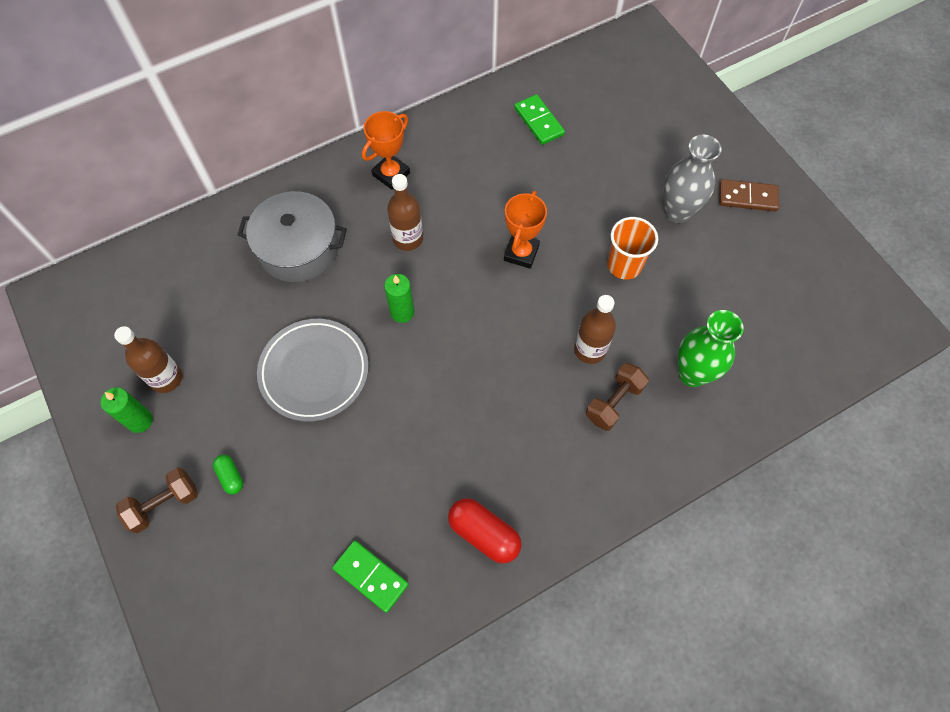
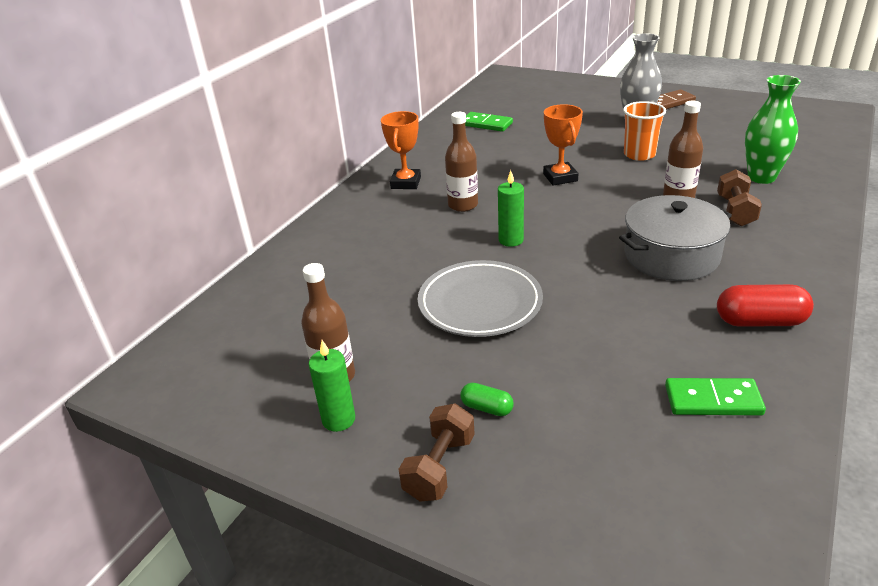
camera: 30 degrees left, 30 degrees down
(298, 248) = (374, 246): grey pot -> grey pot (671, 256)

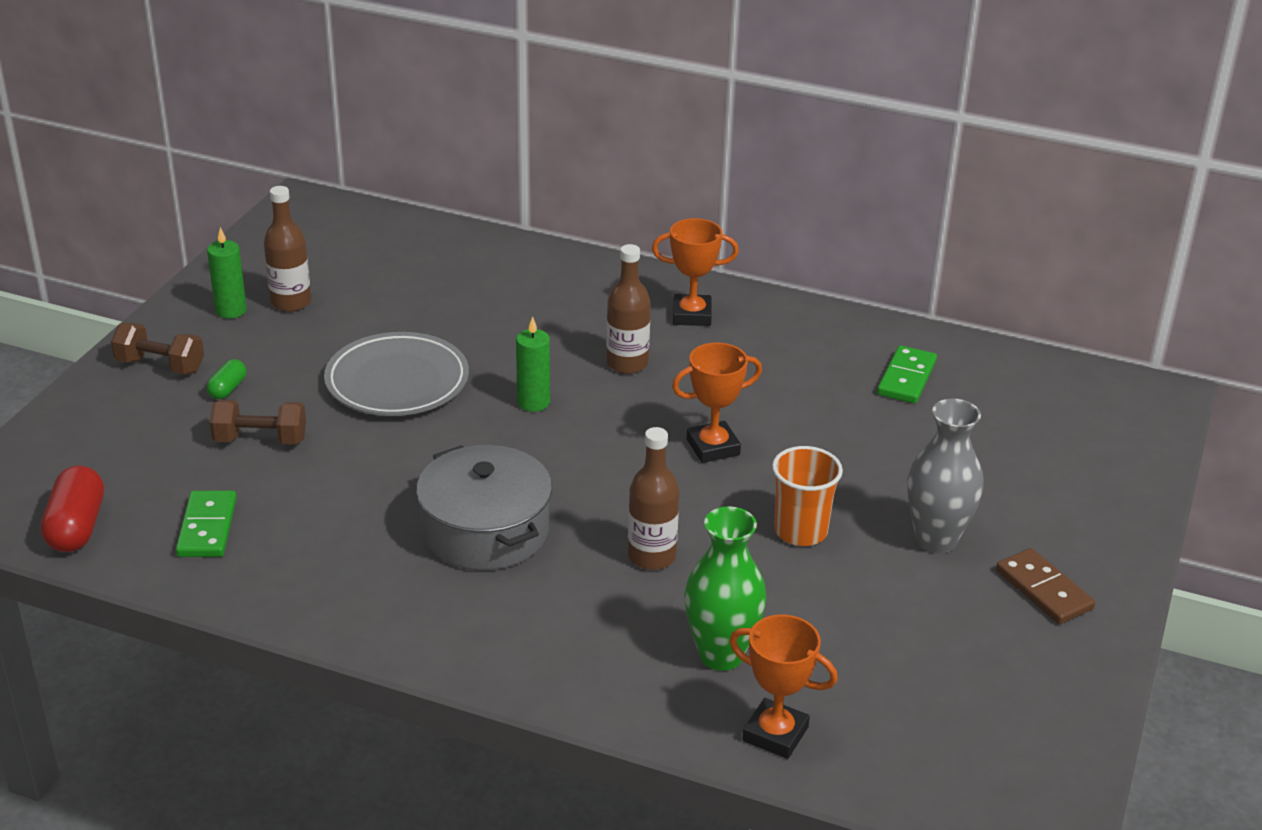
camera: 80 degrees right, 0 degrees up
(735, 211) = (605, 607): brown dumbbell -> brown dumbbell (260, 440)
(760, 321) = (333, 583): red capsule -> red capsule (77, 527)
(818, 164) = (775, 734): none -> orange trophy

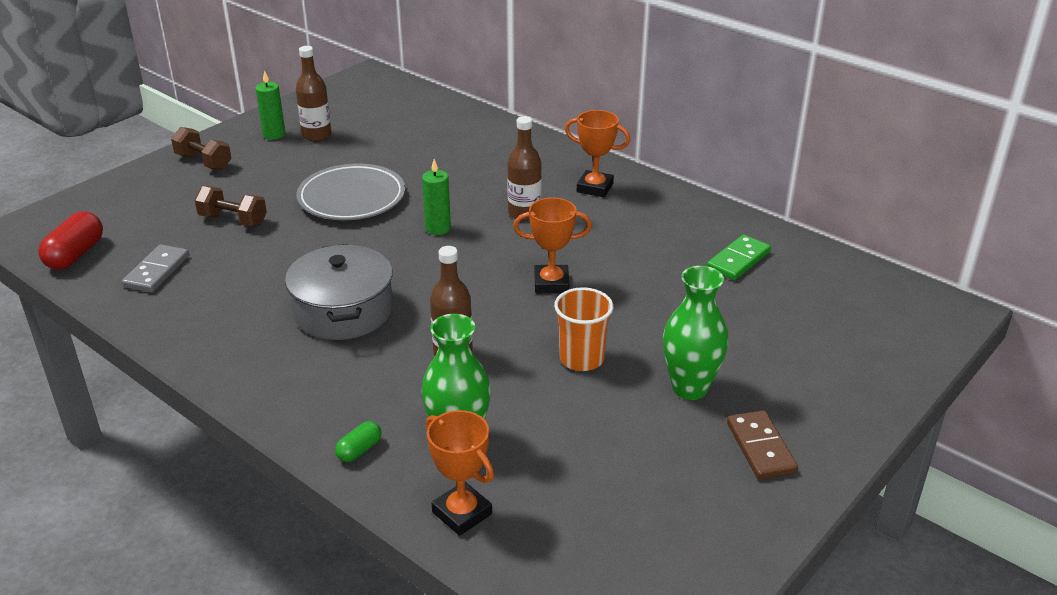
camera: 20 degrees right, 0 degrees up
(207, 528) = (156, 271): green domino -> grey domino
(227, 389) = (236, 183): green capsule -> green capsule (359, 450)
(936, 540) = (689, 388): grey vase -> green vase

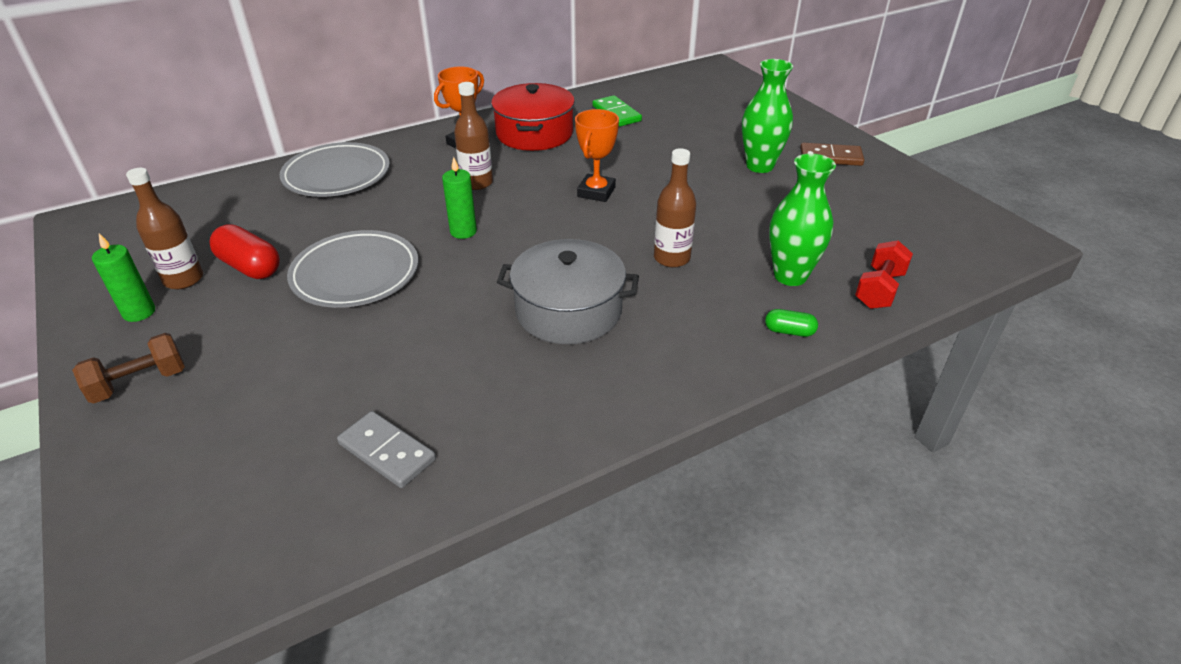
camera: 70 degrees left, 5 degrees up
(75, 255) = (273, 542): red capsule -> red capsule (250, 267)
(233, 220) = (320, 370): brown dumbbell -> none
(359, 450) = (789, 331): green capsule -> green capsule turned 45 degrees counterclockwise
(462, 513) = (879, 289): orange trophy -> red dumbbell
(492, 144) = (337, 175): none -> grey plate
(581, 359) = (706, 200): orange cup -> none
(646, 220) = (534, 133): none -> red pot

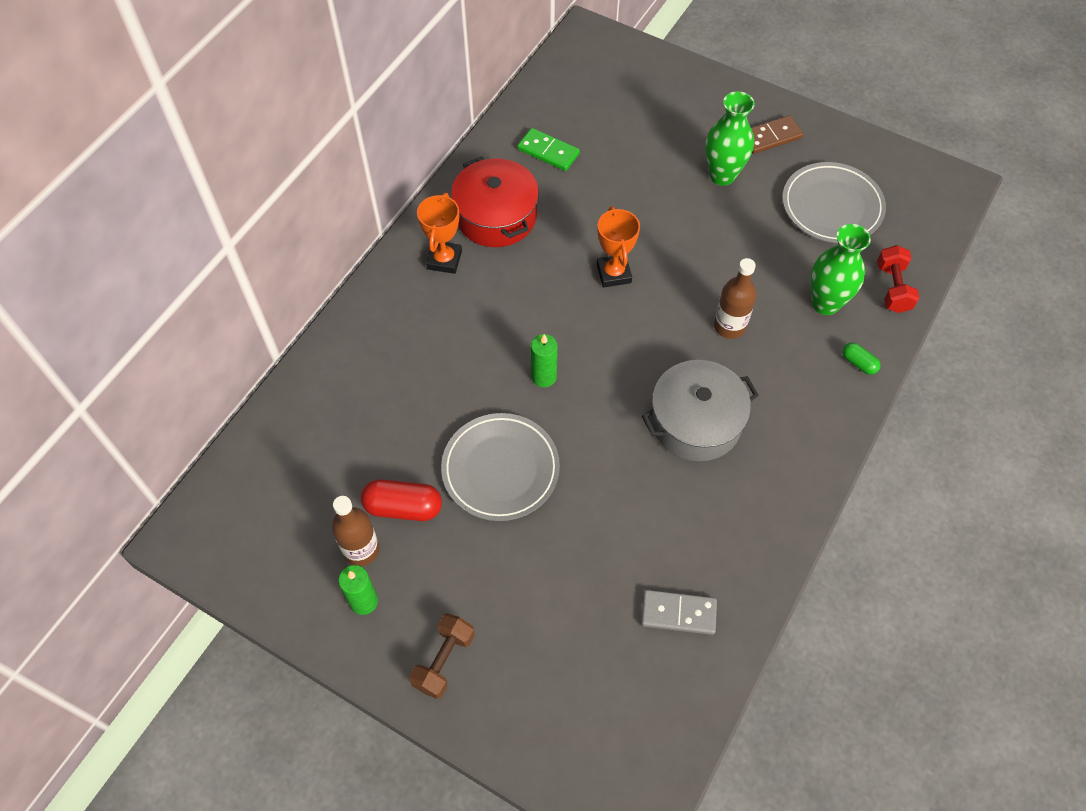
camera: 30 degrees left, 20 degrees up
(337, 175) = (365, 361): grey plate -> grey plate (832, 207)
(477, 183) = (502, 310): brown bottle -> none
(789, 331) = (858, 363): green capsule -> green capsule turned 60 degrees clockwise

